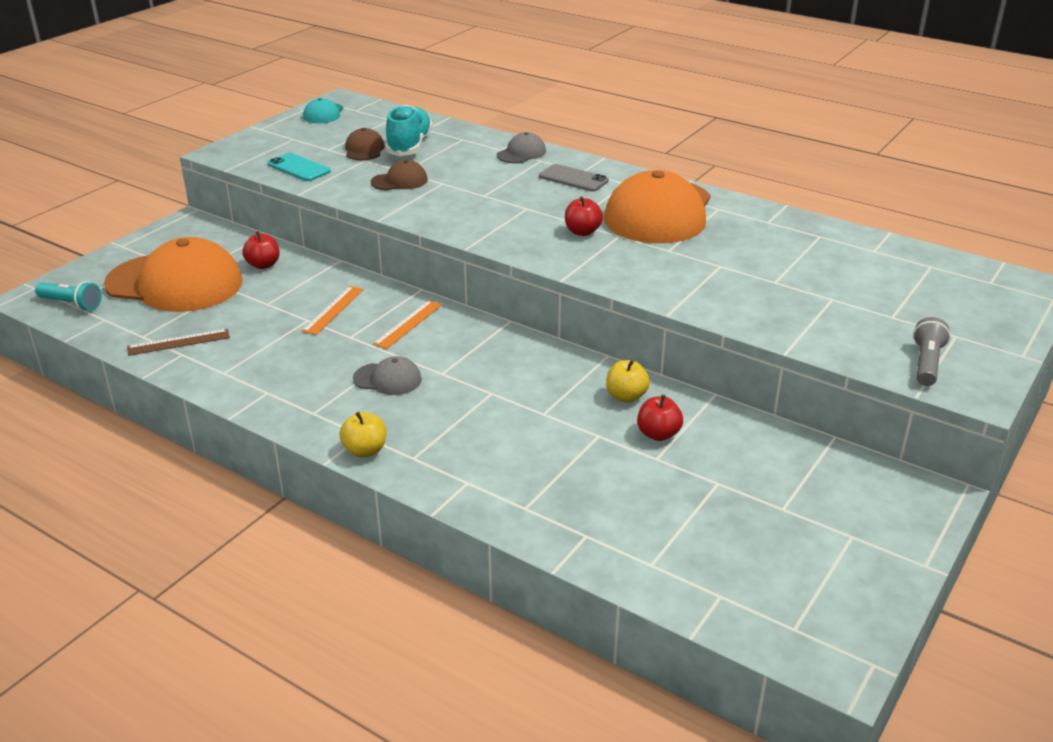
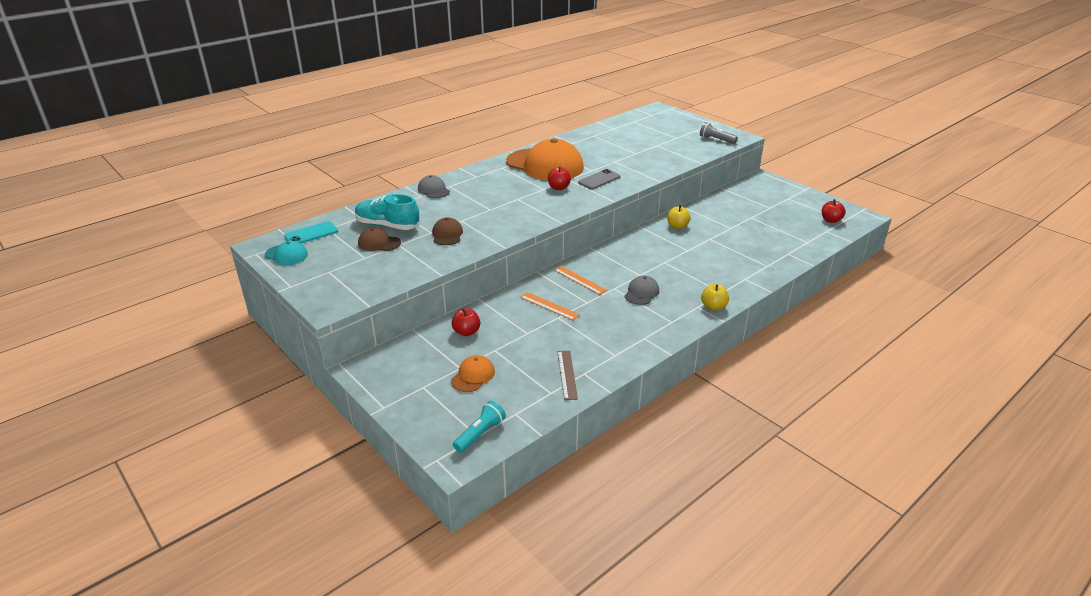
camera: 75 degrees left, 0 degrees up
(175, 283) = (473, 376): orange cap -> orange cap, size x0.44
(299, 168) = (392, 272): turquoise phone -> turquoise phone (311, 234)
(573, 178) = (485, 180): grey phone -> grey phone (599, 180)
(658, 434) = (711, 224): red apple -> red apple (831, 220)

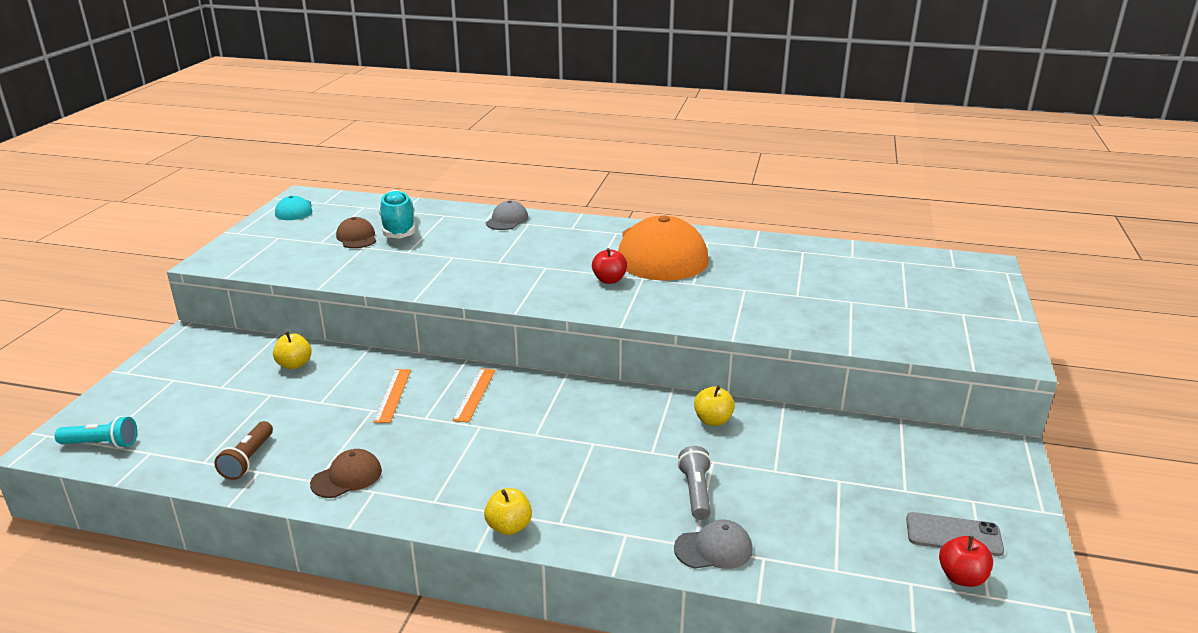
camera: 55 degrees right, 5 degrees down
(311, 234) = (345, 204): turquoise phone -> none
(447, 234) = (410, 261): brown cap -> brown cap (347, 477)
(466, 332) = (294, 365): red apple -> yellow apple
(473, 376) = (209, 400): orange cap -> none
(567, 374) = (248, 460): brown ruler -> brown flashlight
(599, 180) = (670, 297): grey phone -> grey phone (953, 535)
(641, 293) = (488, 451): grey cap -> grey cap (713, 549)
(716, 140) = (960, 340): grey flashlight -> grey flashlight (695, 492)

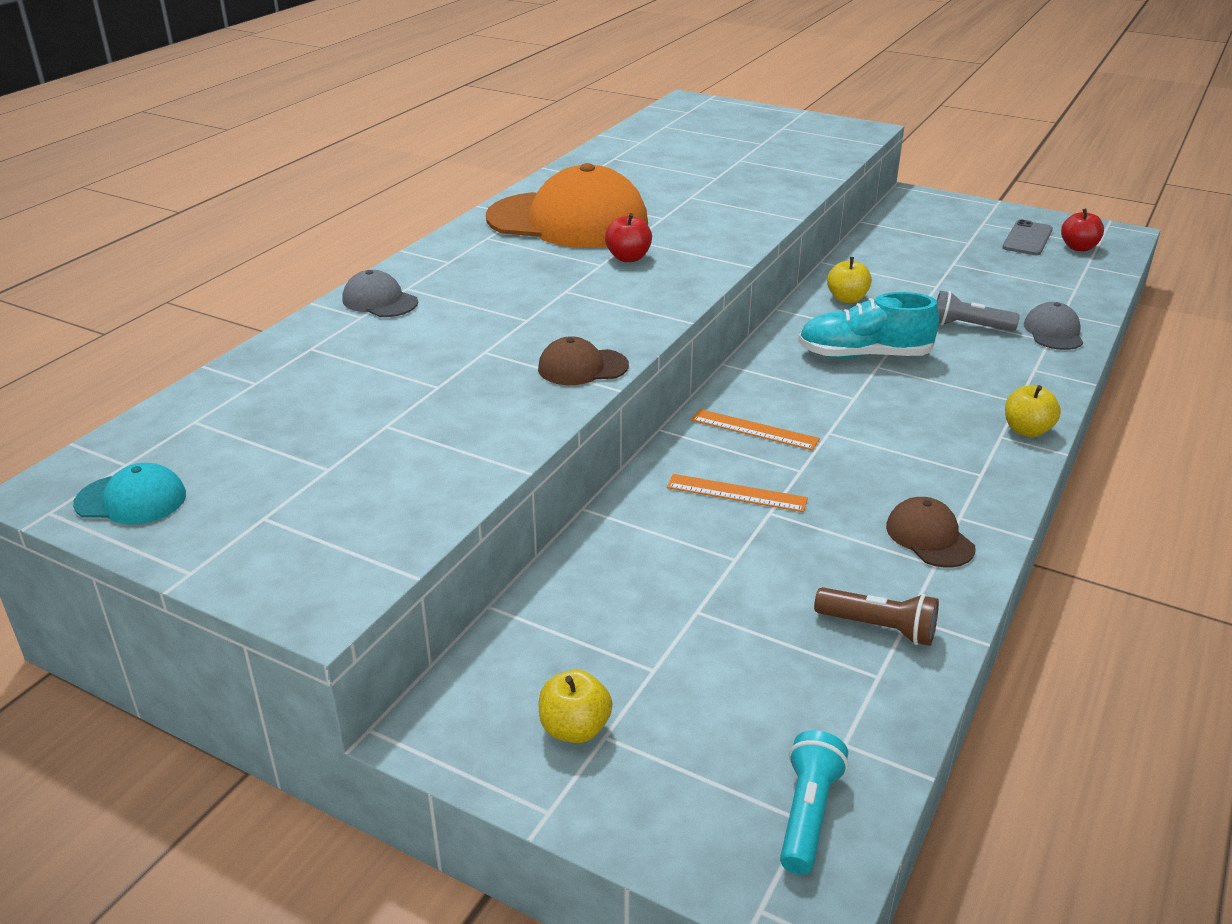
camera: 75 degrees left, 5 degrees up
(294, 365) = (611, 586): yellow apple -> yellow apple (575, 729)
(357, 237) = (339, 431): brown cap -> brown cap (582, 367)
(398, 228) = (332, 390): turquoise shoe -> turquoise shoe (864, 355)

